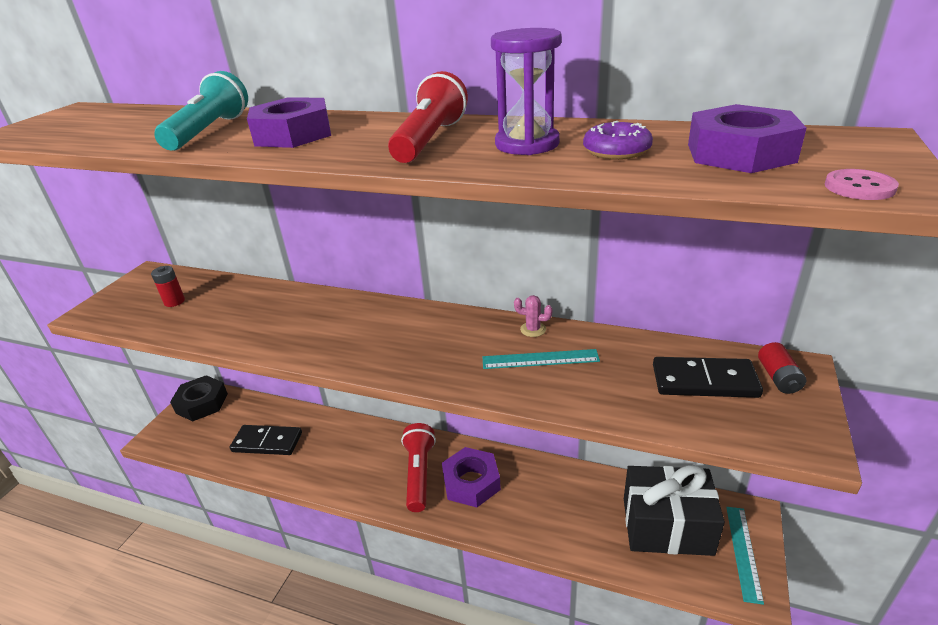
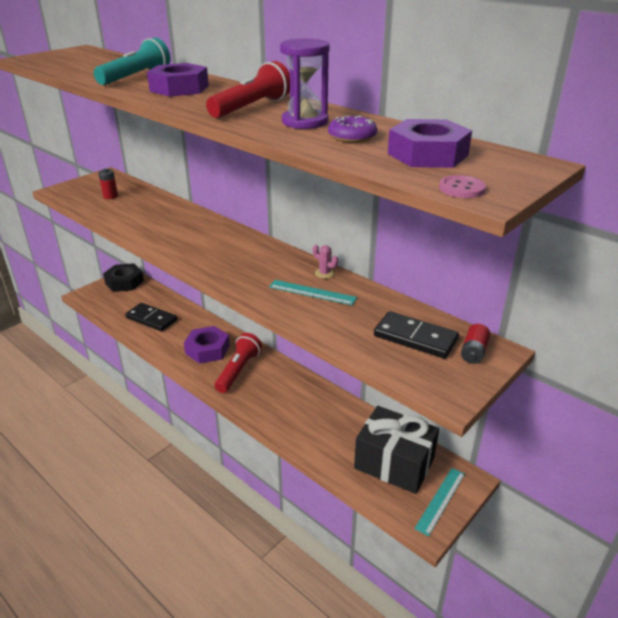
camera: 20 degrees right, 0 degrees up
(471, 482) = (271, 387): purple nut -> purple nut (207, 349)

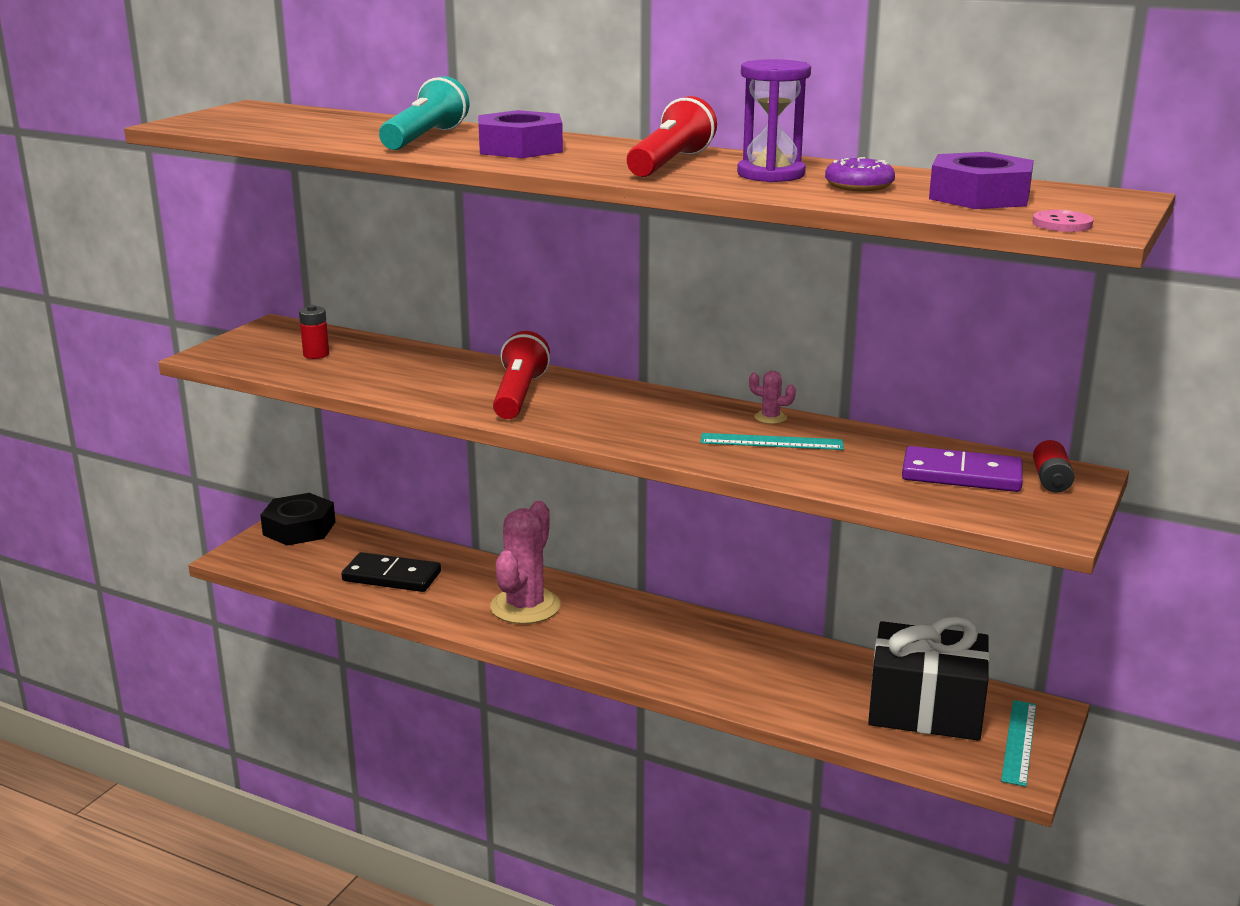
camera: 15 degrees left, 10 degrees down
(207, 349) = (525, 606): purple nut -> pink cactus
(238, 370) = (599, 628): red flashlight -> red flashlight (519, 395)
(415, 338) = (961, 475): black domino -> purple domino

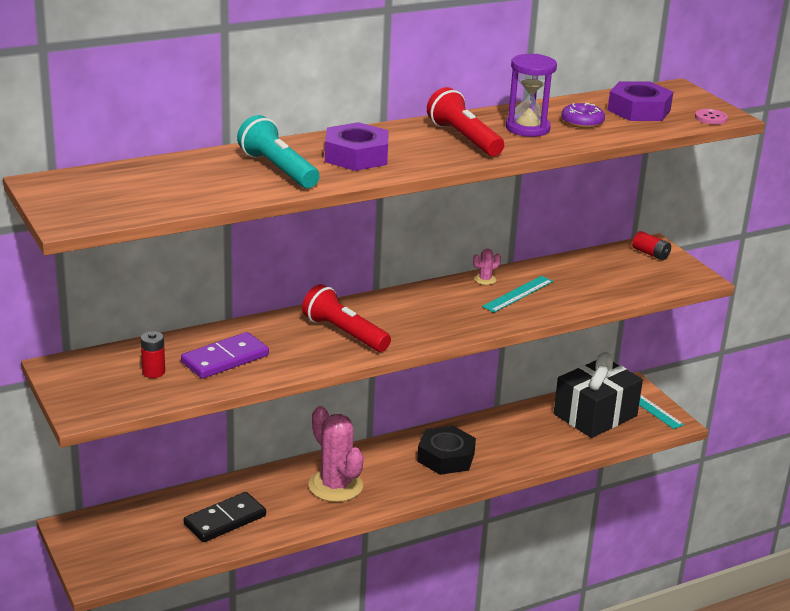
camera: 55 degrees left, 5 degrees up
(299, 528) = (91, 531): black nut -> black nut (446, 457)
(961, 475) = (619, 270): purple domino -> purple domino (225, 359)

